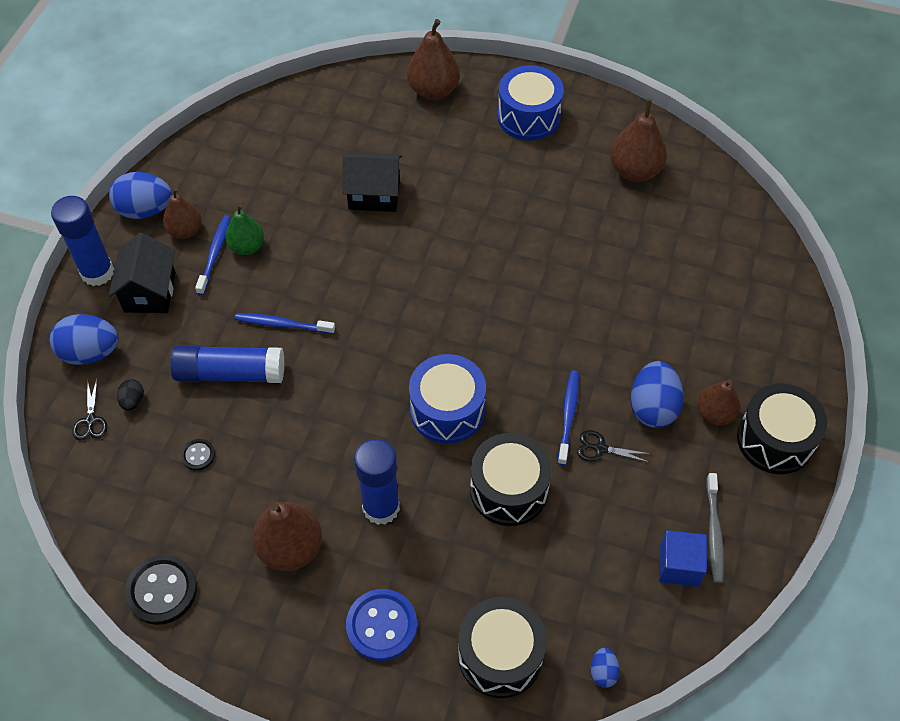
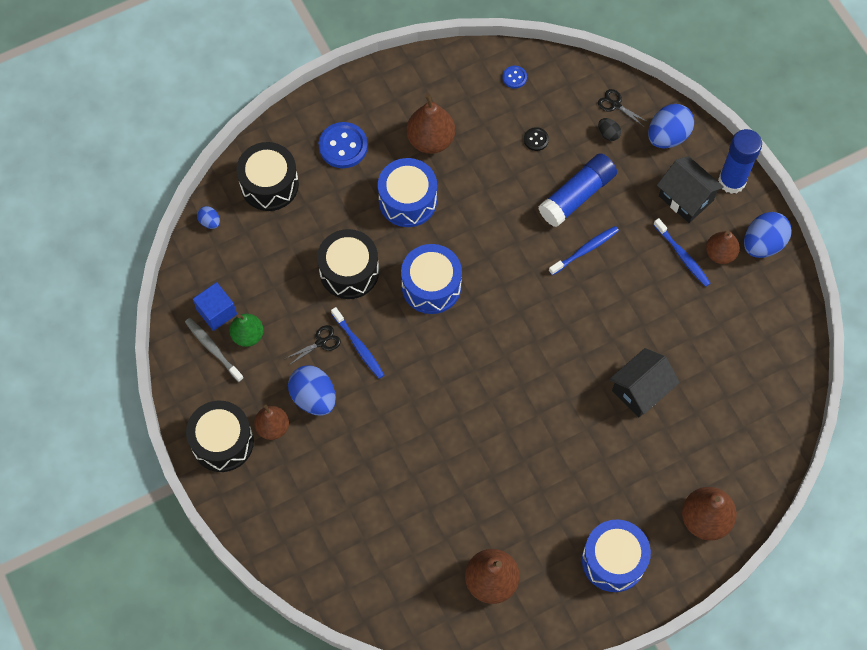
camera: 135 degrees right, 10 degrees up
(137, 536) = (514, 77): none -> blue button
(162, 590) = (469, 67): black button -> none
(247, 247) = (670, 278): green pear -> green pear (248, 335)
(381, 507) = (408, 200): blue glue stick -> blue drum

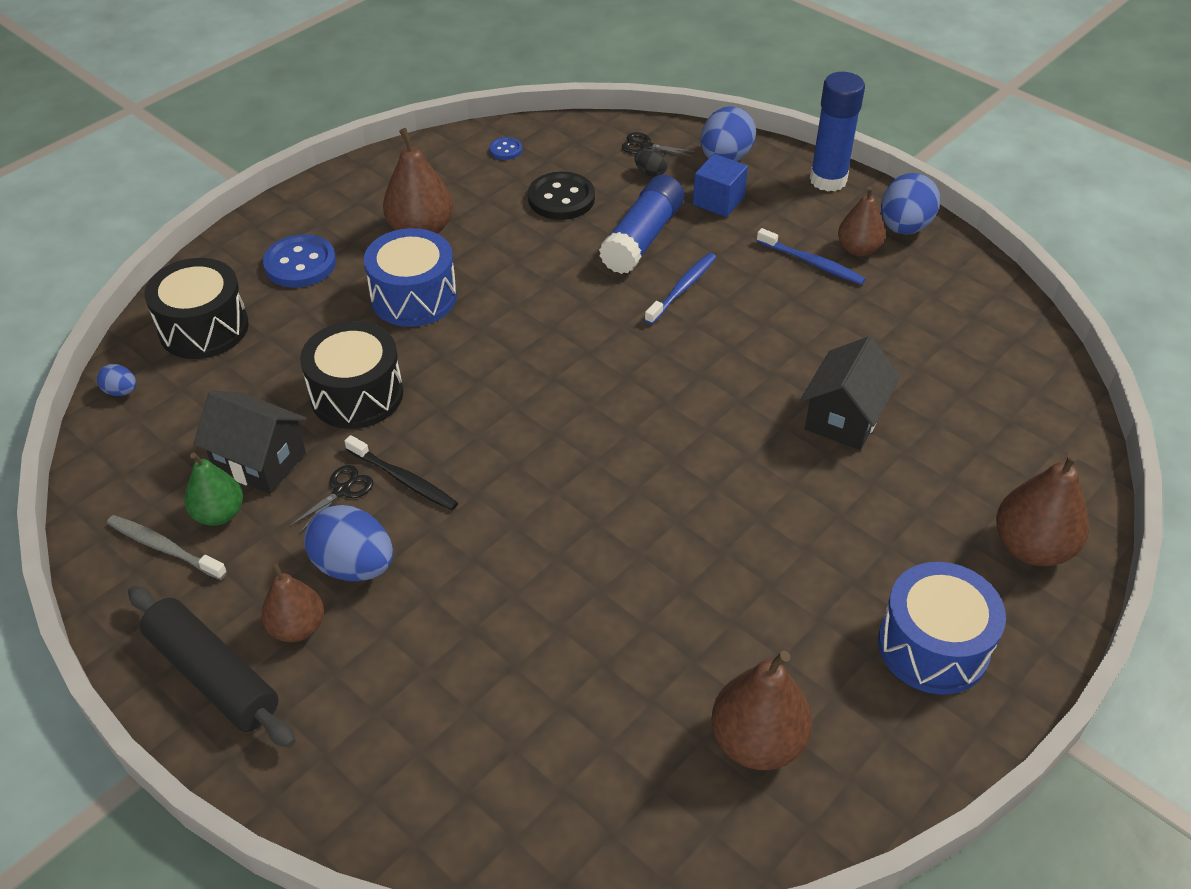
camera: 20 degrees left, 20 degrees down
(216, 312) = (159, 498): blue cube -> blue cube (718, 201)
(222, 442) = (214, 675): black drum -> black rolling pin
(358, 346) = (403, 479): blue toothbrush -> black toothbrush
(431, 286) = (486, 380): blue drum -> none
(536, 139) = (561, 198): black button -> black button, size x1.95
(686, 198) = (782, 208): black house -> black house (260, 461)

